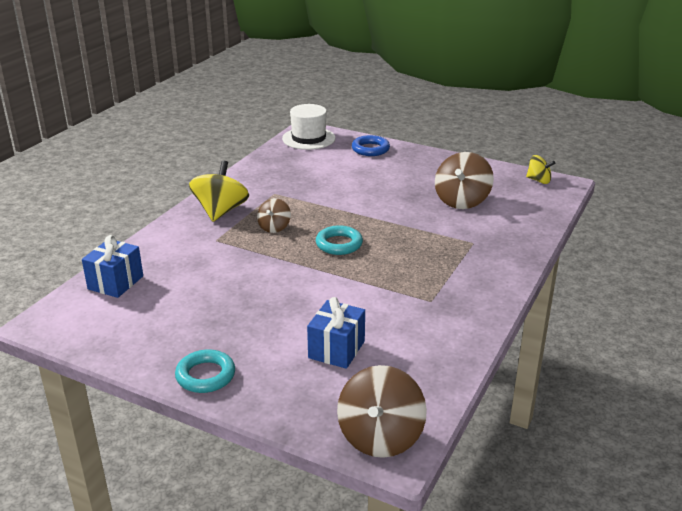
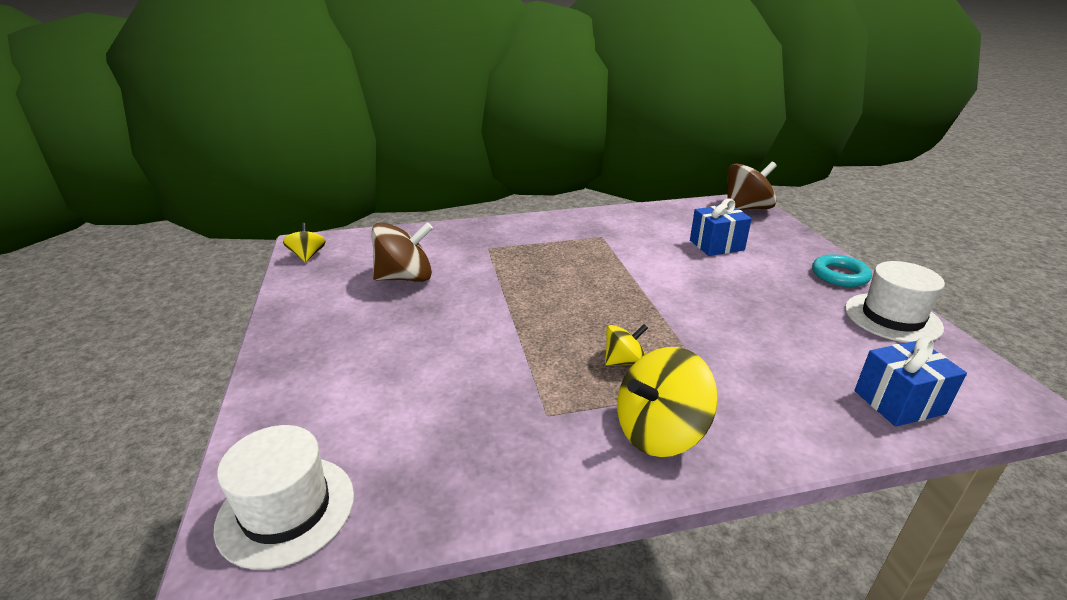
camera: 130 degrees left, 0 degrees up
(141, 348) = (892, 317): none -> white hat
(274, 227) = (624, 361): brown spinning top -> yellow spinning top
(339, 244) = (590, 305): turquoise ring -> none
(370, 149) = (293, 404): blue ring -> none

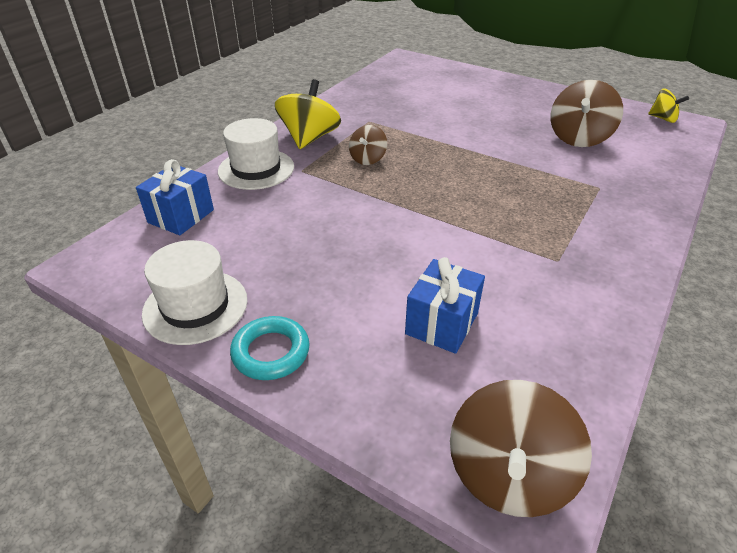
camera: 135 degrees right, 10 degrees up
(286, 510) = (407, 66): white hat -> white hat (256, 169)
(624, 361) = (367, 159): yellow spinning top -> brown spinning top

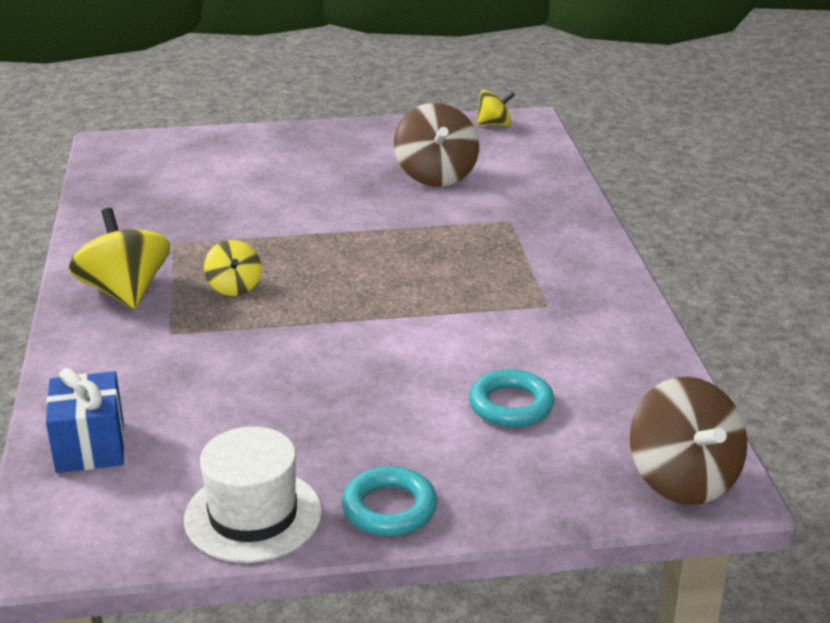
camera: 40 degrees left, 10 degrees down
(256, 169) = (107, 355): white hat -> none
(367, 159) = (234, 287): brown spinning top -> yellow spinning top
(442, 323) = (511, 405): blue gift -> turquoise ring

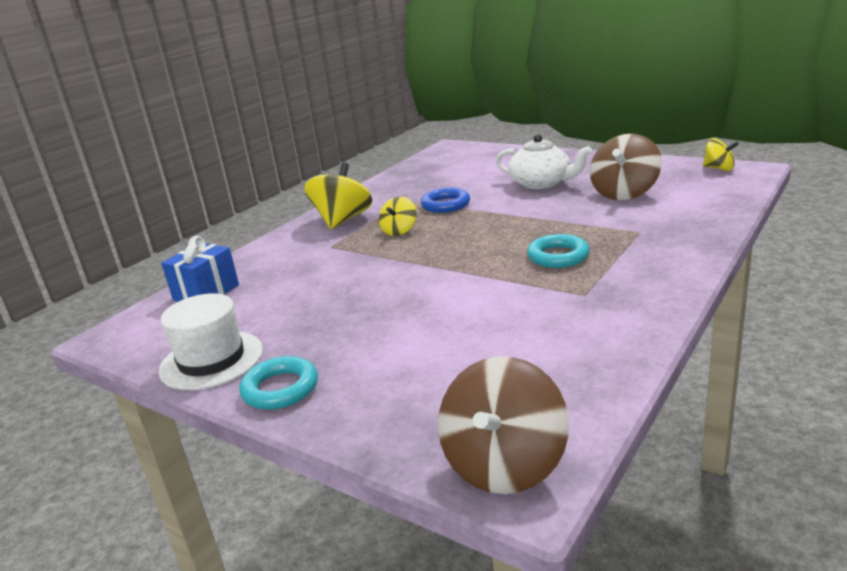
camera: 45 degrees right, 5 degrees down
(241, 236) = (445, 205): none -> blue ring
(322, 180) = (541, 183): none -> white teapot
(511, 405) = (455, 353): turquoise ring -> turquoise ring (558, 256)

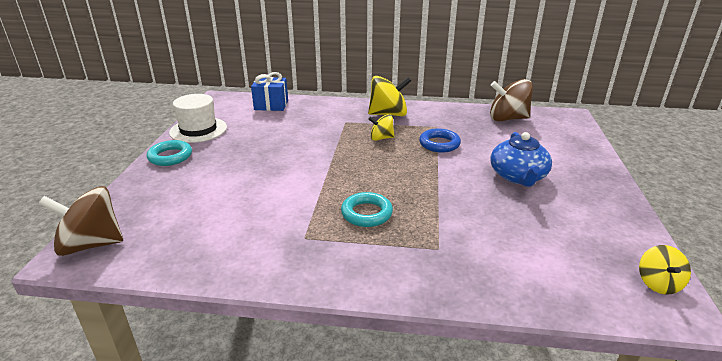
camera: 60 degrees right, 5 degrees up
(541, 183) = (518, 176): white teapot -> blue teapot
(624, 193) = (528, 226): brown spinning top -> brown spinning top (507, 118)

